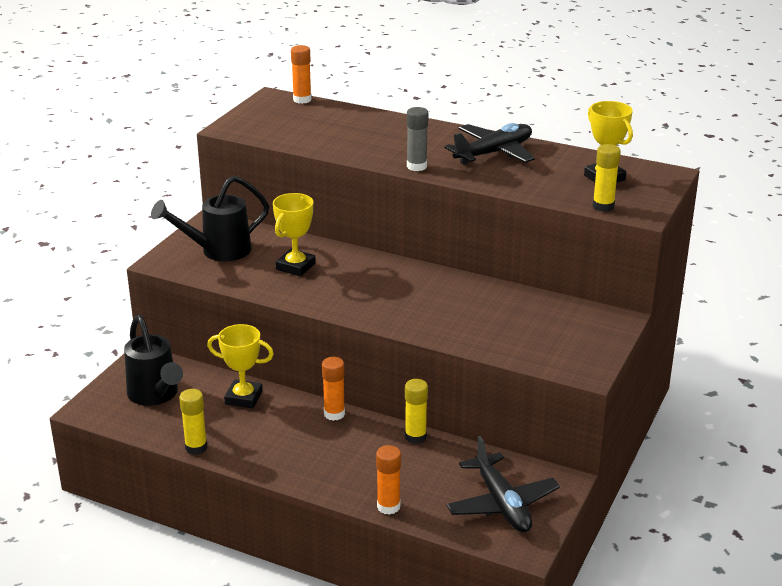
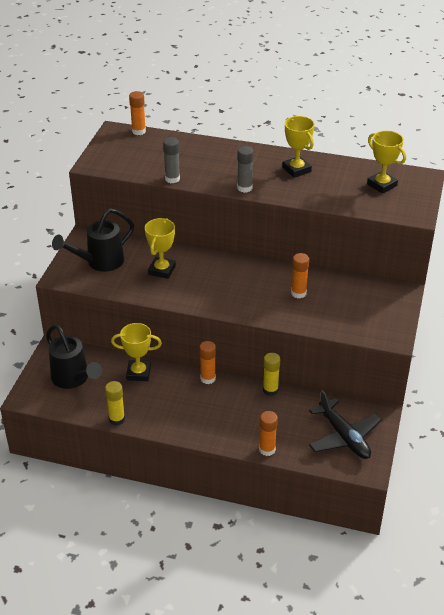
camera: 10 degrees left, 10 degrees up
(325, 150) = (172, 179): none -> grey glue stick
(470, 308) = (298, 293): none -> orange glue stick
(494, 153) = (296, 169): black plane -> yellow trophy
(603, 206) = (388, 212): yellow glue stick -> none

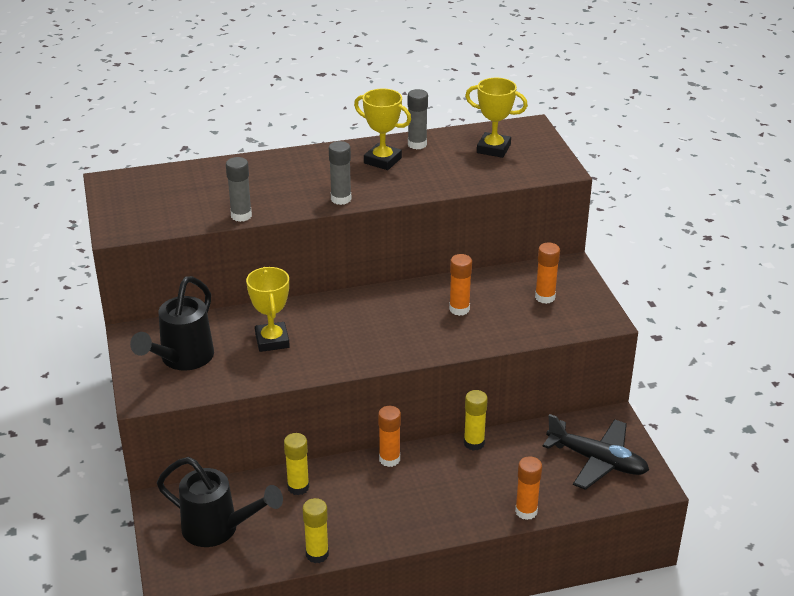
camera: 30 degrees left, 5 degrees down
(138, 131) = (143, 173): orange glue stick -> orange glue stick (545, 297)
(138, 373) = (298, 487): yellow trophy -> yellow glue stick
(330, 165) = (417, 144): none -> grey glue stick

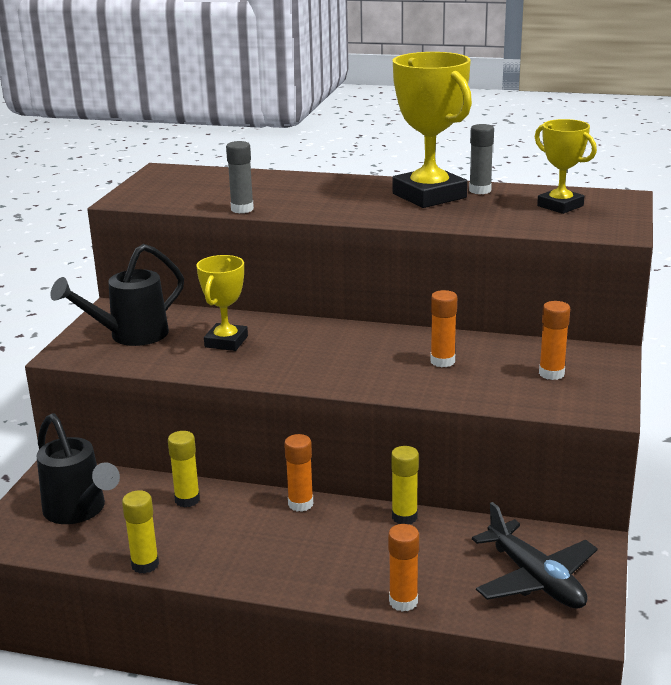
camera: 30 degrees right, 10 degrees down
(341, 199) = (351, 214): grey glue stick -> none
(382, 160) = (429, 196): yellow trophy -> yellow trophy, size x1.69

